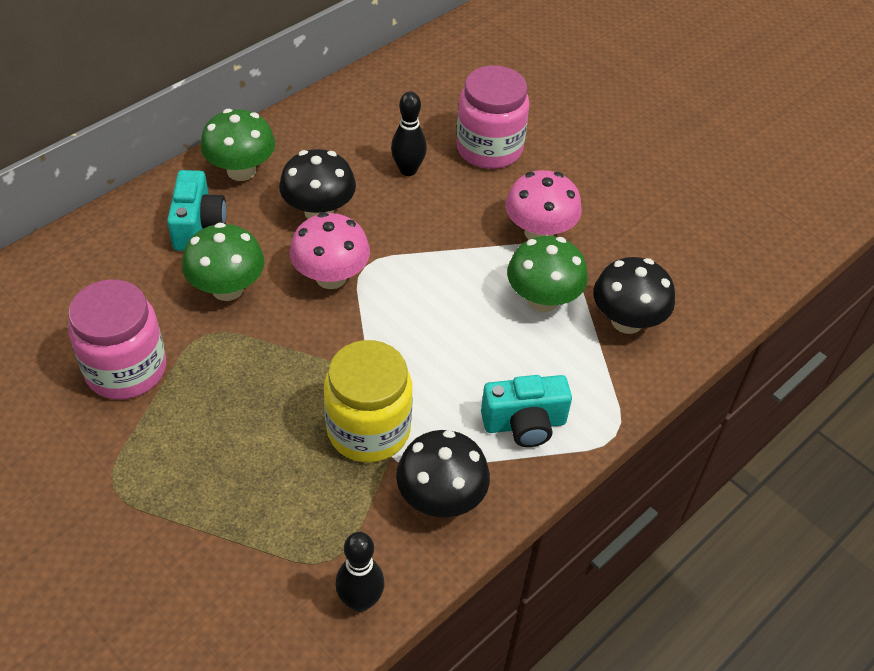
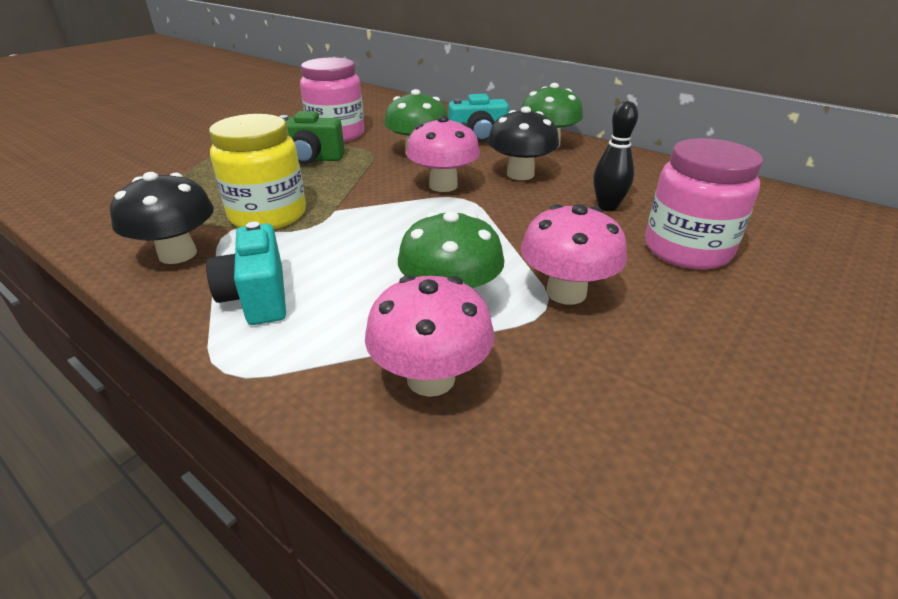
camera: 85 degrees right, 15 degrees down
(213, 396) = (311, 159): none -> green camera
(360, 601) = (91, 226): black bowling pin -> none
(627, 321) = (431, 378): black mushroom -> pink mushroom

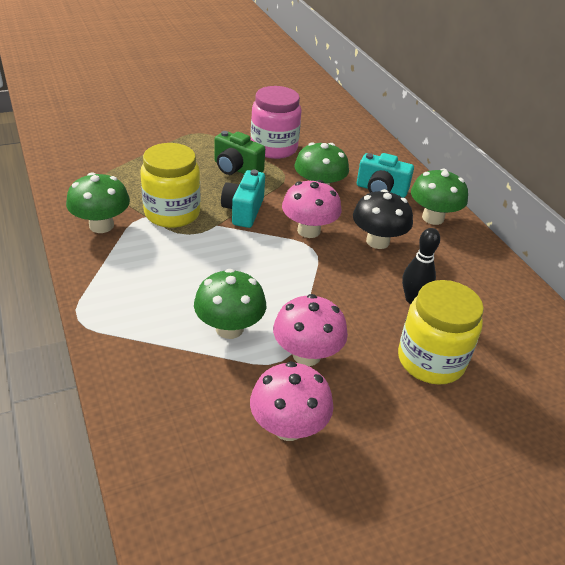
camera: 25 degrees right, 5 degrees up
(178, 254) = (101, 225): black mushroom -> green mushroom
(257, 297) = (124, 277): turquoise camera -> turquoise camera (243, 211)
(431, 378) = (175, 373): pink mushroom -> pink mushroom (288, 427)
(687, 249) = (430, 360): pink jar -> yellow jar

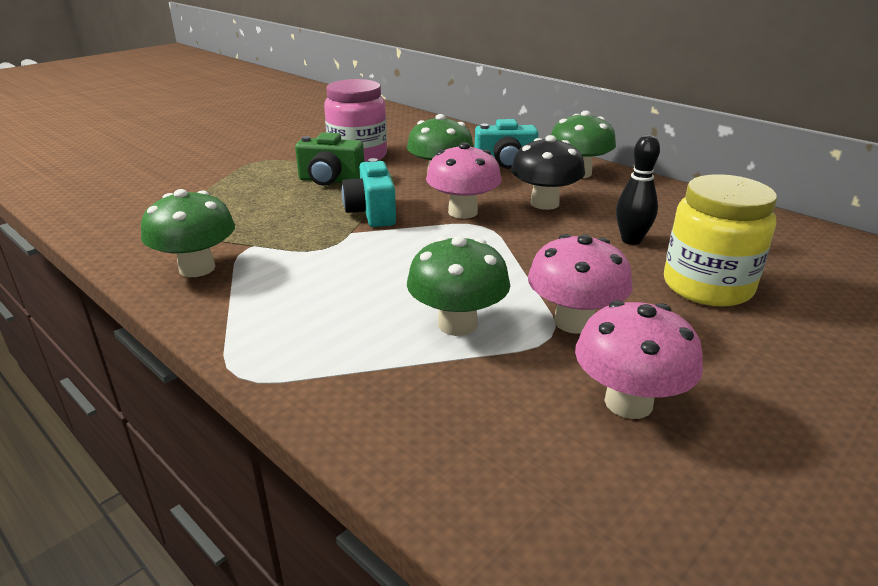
camera: 20 degrees left, 10 degrees down
(172, 213) = (285, 235): yellow jar -> none

